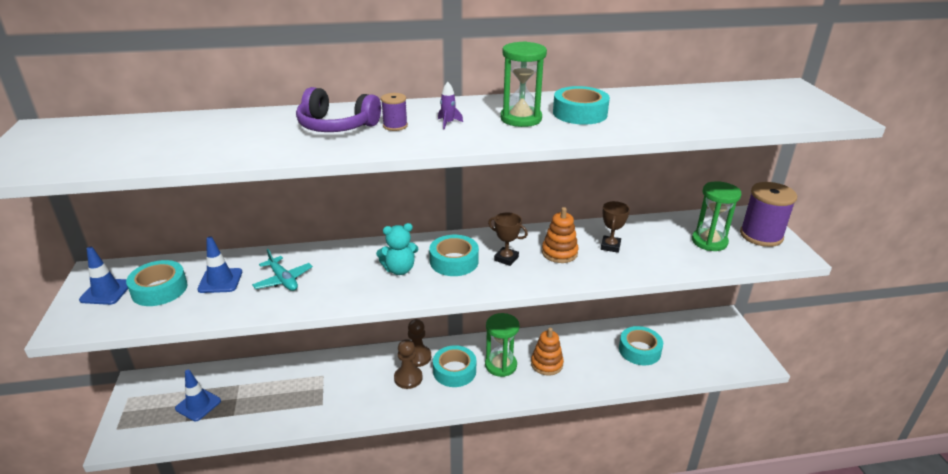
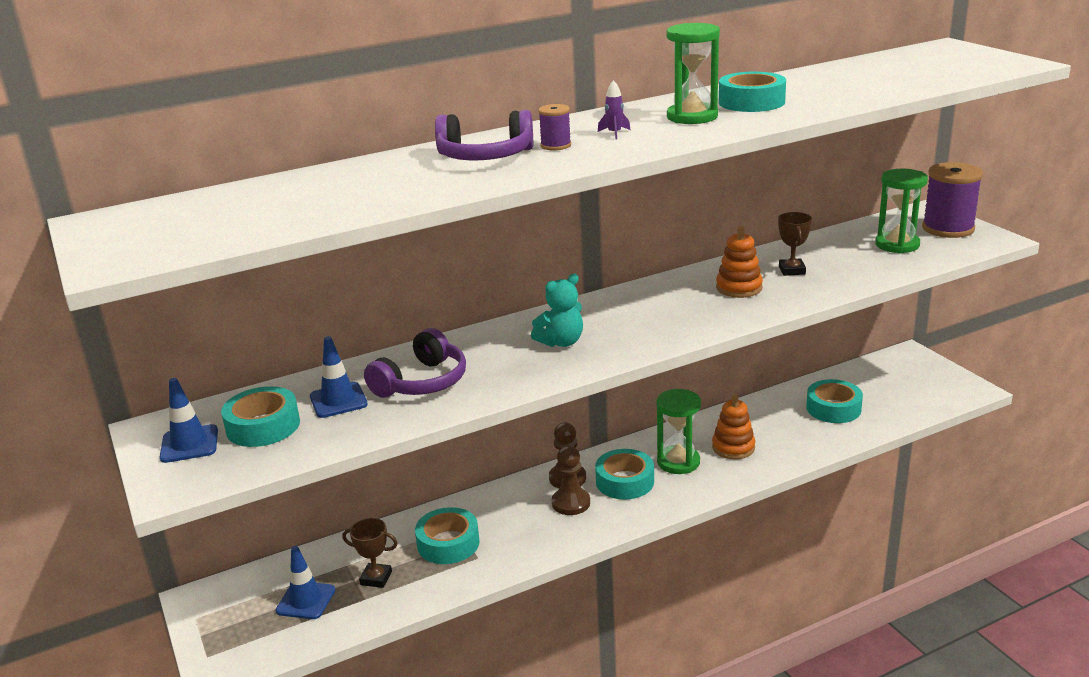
camera: 15 degrees left, 5 degrees down
(283, 280) = (422, 382): turquoise plane -> purple headphones
(454, 261) = (621, 321): turquoise tape -> turquoise tape (448, 543)
(506, 258) = (681, 306): brown trophy -> brown trophy (376, 578)

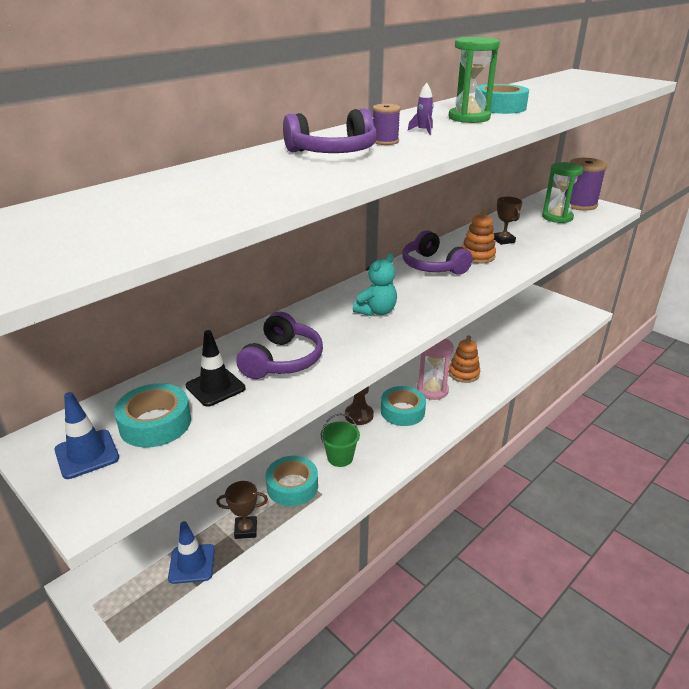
camera: 20 degrees left, 5 degrees up
(338, 400) = (215, 387): blue traffic cone -> black traffic cone
(519, 522) = (340, 457): none -> green bucket
(571, 503) = (372, 435): brown pawn -> none
(670, 295) = (432, 266): none -> purple headphones
(678, 462) = (432, 390): green hourglass -> pink hourglass
(833, 408) = (512, 336): turquoise tape -> none

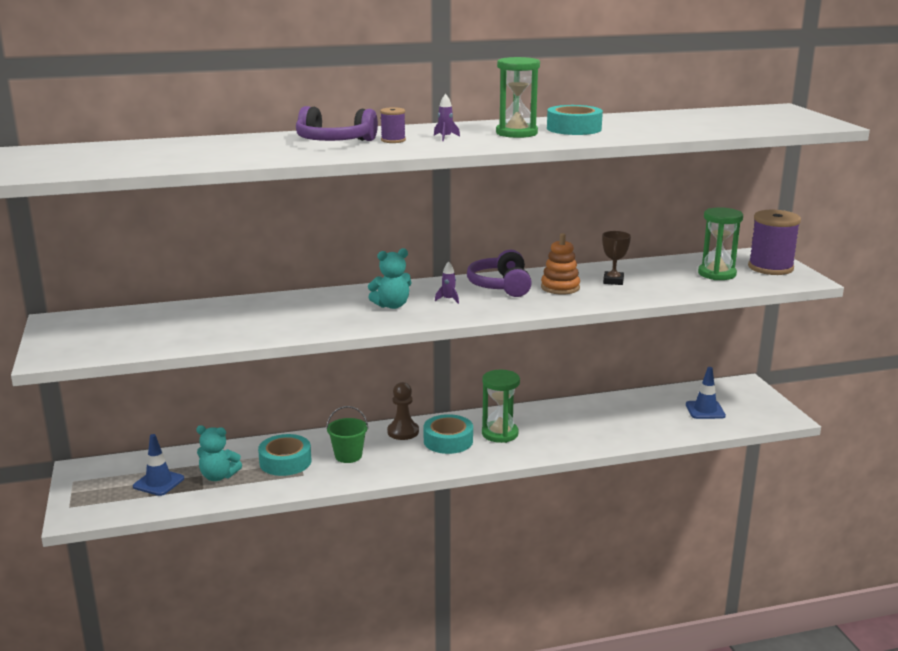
camera: 30 degrees right, 10 degrees down
(87, 454) = (77, 333): blue traffic cone -> blue traffic cone (705, 410)
(155, 423) = (135, 329): turquoise tape -> none
(215, 387) = (199, 321): black traffic cone -> none
(246, 529) = (218, 476): brown trophy -> turquoise teddy bear
(282, 360) = (268, 317): purple headphones -> none
(413, 291) = (448, 299): none -> purple rocket
(432, 390) = (500, 434): pink hourglass -> green hourglass
(464, 374) = (551, 430): orange stacking toy -> none

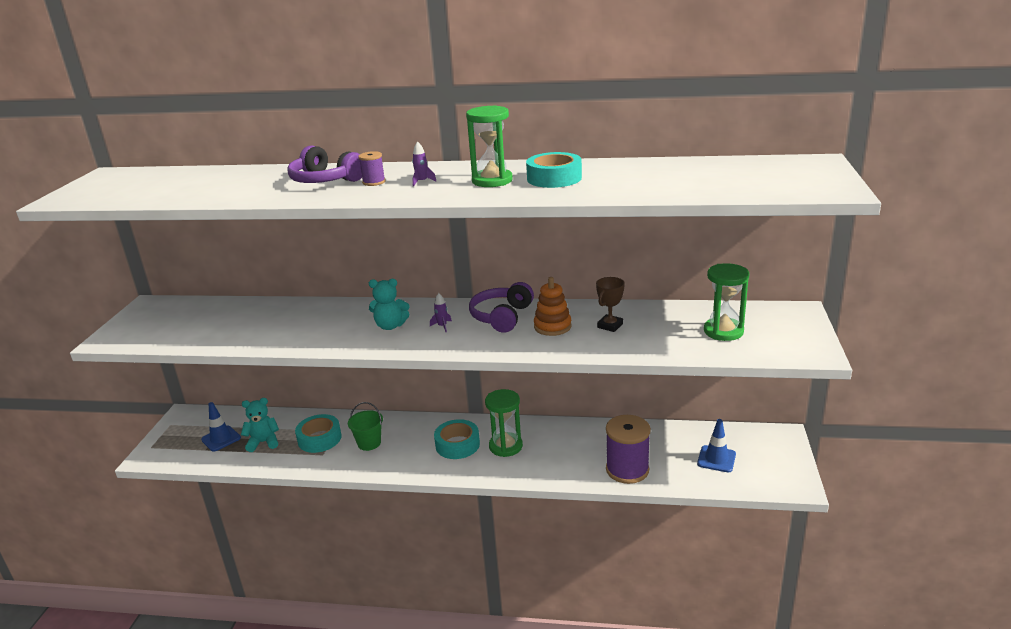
camera: 25 degrees right, 5 degrees up
(218, 476) = (263, 442): turquoise teddy bear -> turquoise teddy bear turned 135 degrees clockwise
(403, 432) = (429, 427): brown pawn -> none
(770, 268) = (790, 331): purple spool -> purple spool (627, 470)

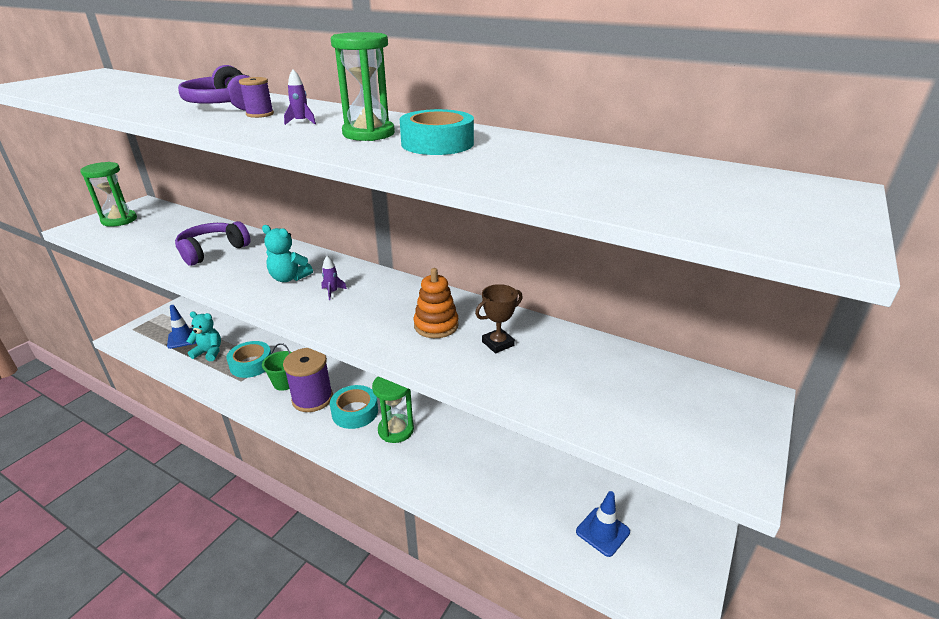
camera: 20 degrees right, 5 degrees up
(502, 317) = (397, 298): purple headphones -> purple headphones (212, 251)
(627, 470) = (494, 506): purple spool -> purple spool (312, 398)
(723, 331) = (628, 395): green hourglass -> green hourglass (119, 220)

